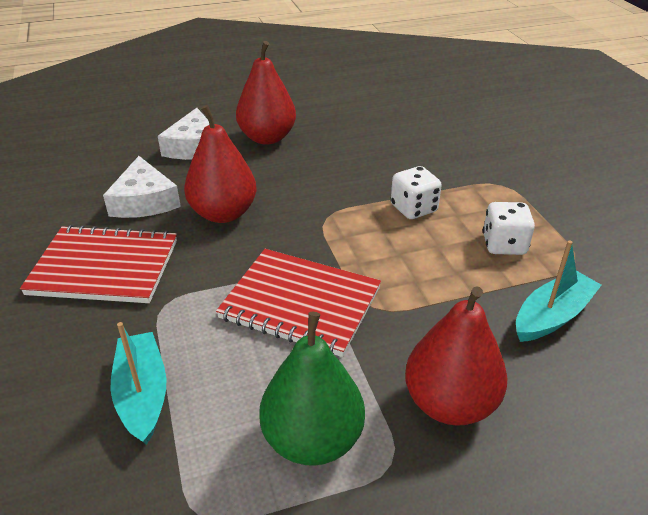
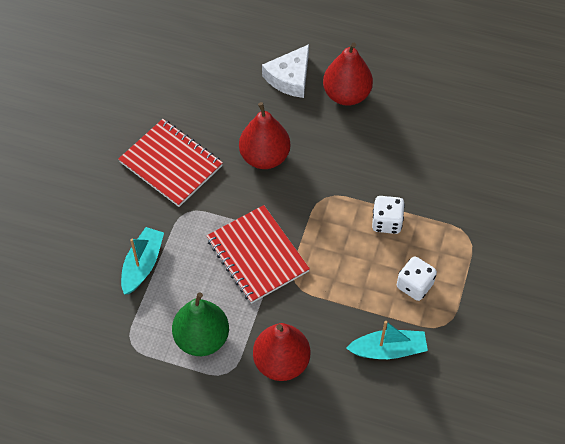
camera: 35 degrees right, 20 degrees up
(144, 201) = (225, 117): white cheese -> none

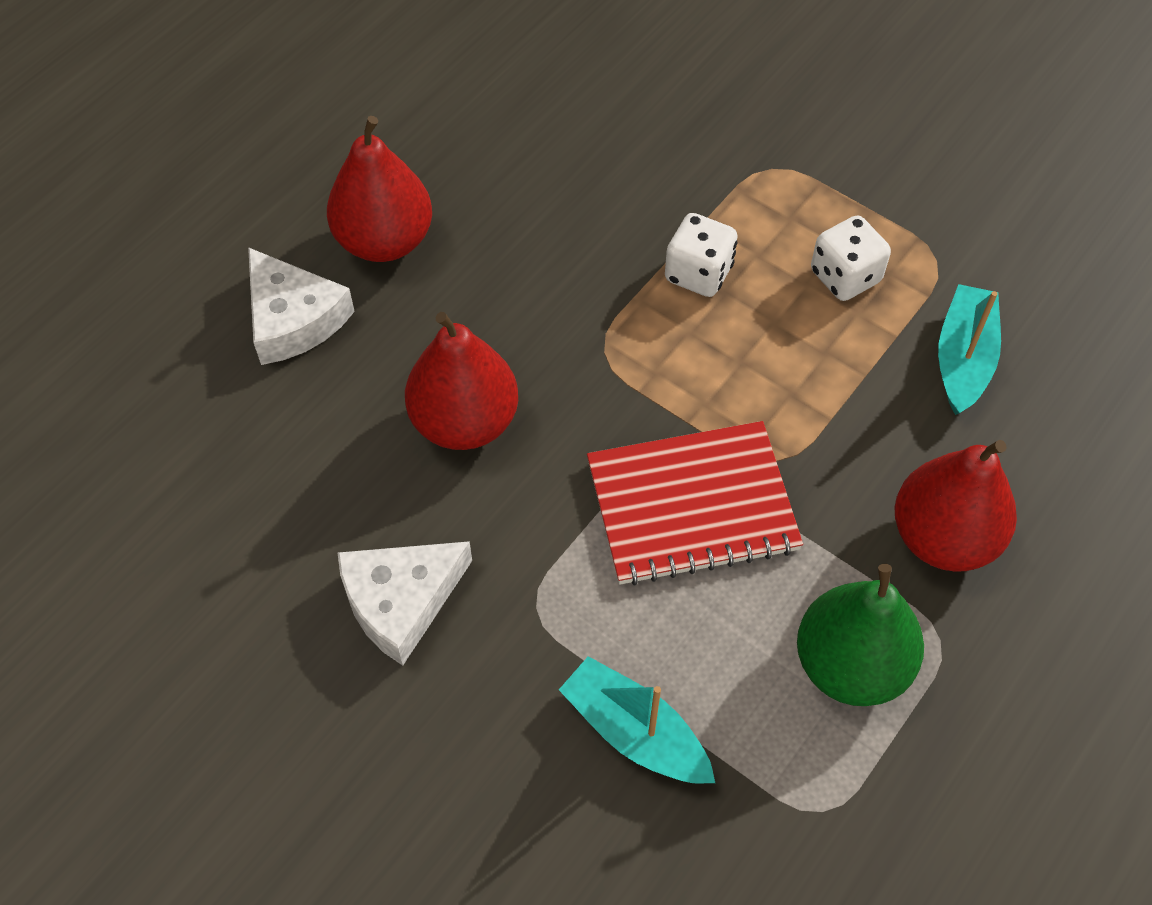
camera: 70 degrees left, 0 degrees up
(171, 164) = (401, 601): red notebook -> white cheese

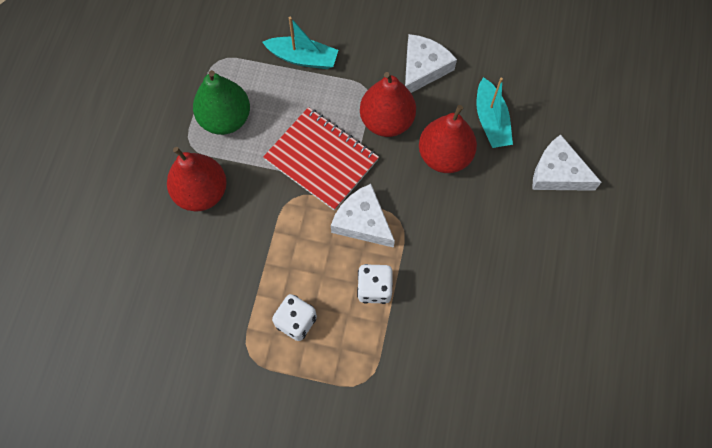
camera: 155 degrees right, 10 degrees up
(384, 240) = (545, 236): red pear -> red pear (386, 121)
(668, 374) = (362, 221): none -> white cheese
(692, 506) = (321, 159): red notebook -> red notebook turned 75 degrees clockwise
(963, 358) = (217, 296): turquoise boat -> turquoise boat (491, 121)

